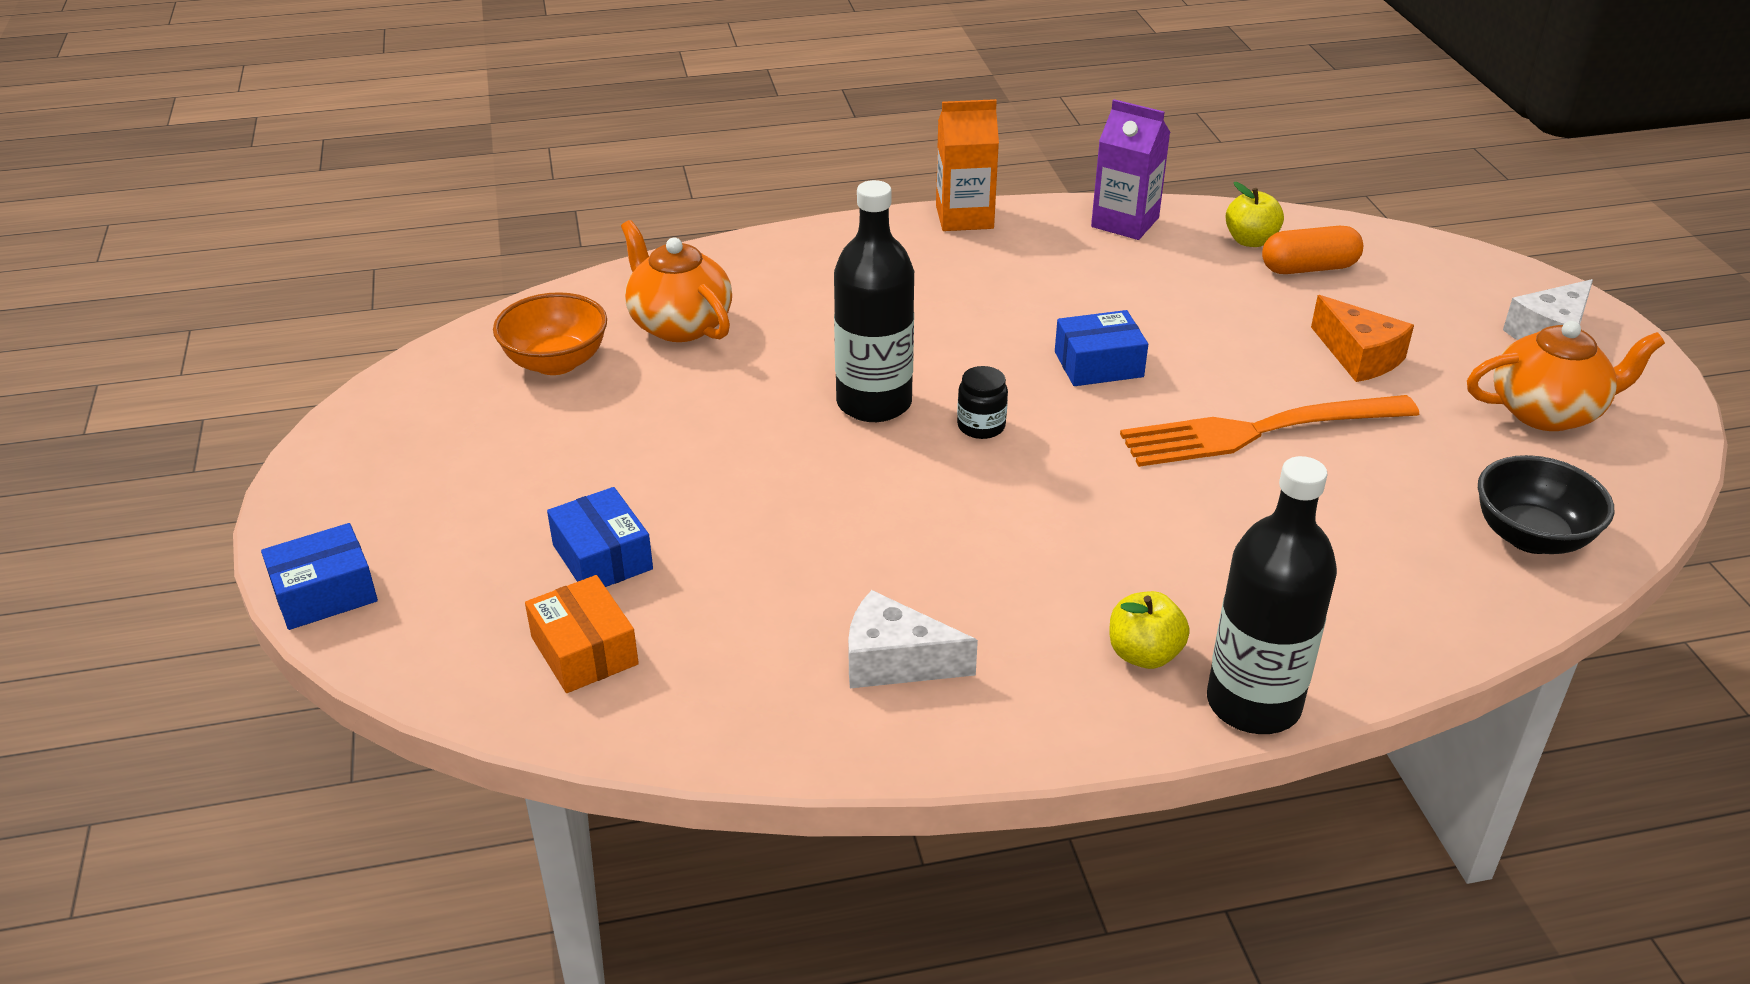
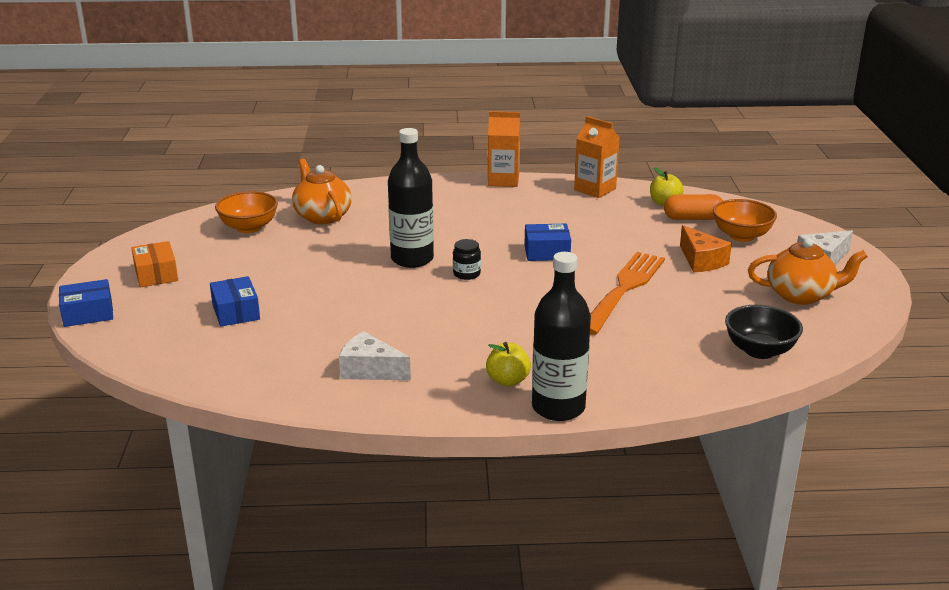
camera: 10 degrees right, 10 degrees down
(584, 651) = (209, 350): orange box -> orange box (156, 274)
(1125, 222) = (595, 189): purple carton -> orange carton
(1258, 431) = (624, 289): orange fork -> orange fork turned 120 degrees clockwise
(1401, 297) = (741, 236): none -> orange bowl

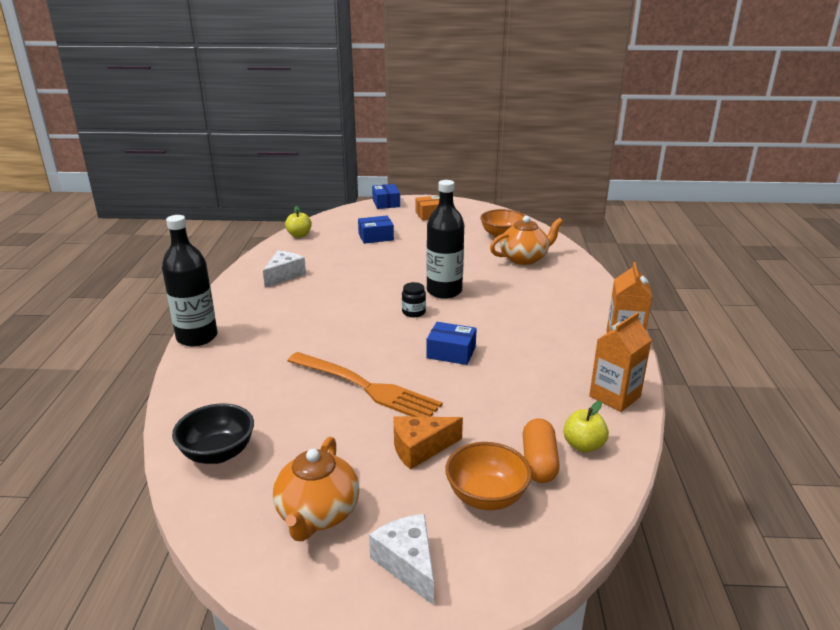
camera: 95 degrees right, 0 degrees up
(508, 380) = (244, 320): yellow apple -> yellow apple (299, 235)
(547, 252) = (451, 352): blue box -> blue box turned 75 degrees counterclockwise

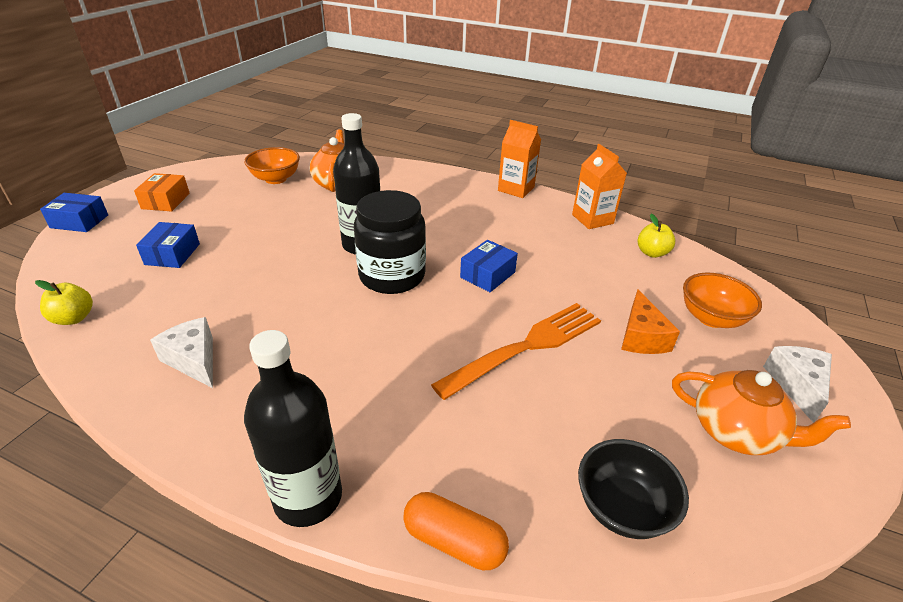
camera: 70 degrees left, 10 degrees up
(408, 563) = (797, 385): white cheese -> white cheese turned 105 degrees clockwise
(413, 312) = (392, 276): black jar -> black jar, size x2.39
(538, 462) = (670, 279): orange capsule -> orange capsule (454, 541)

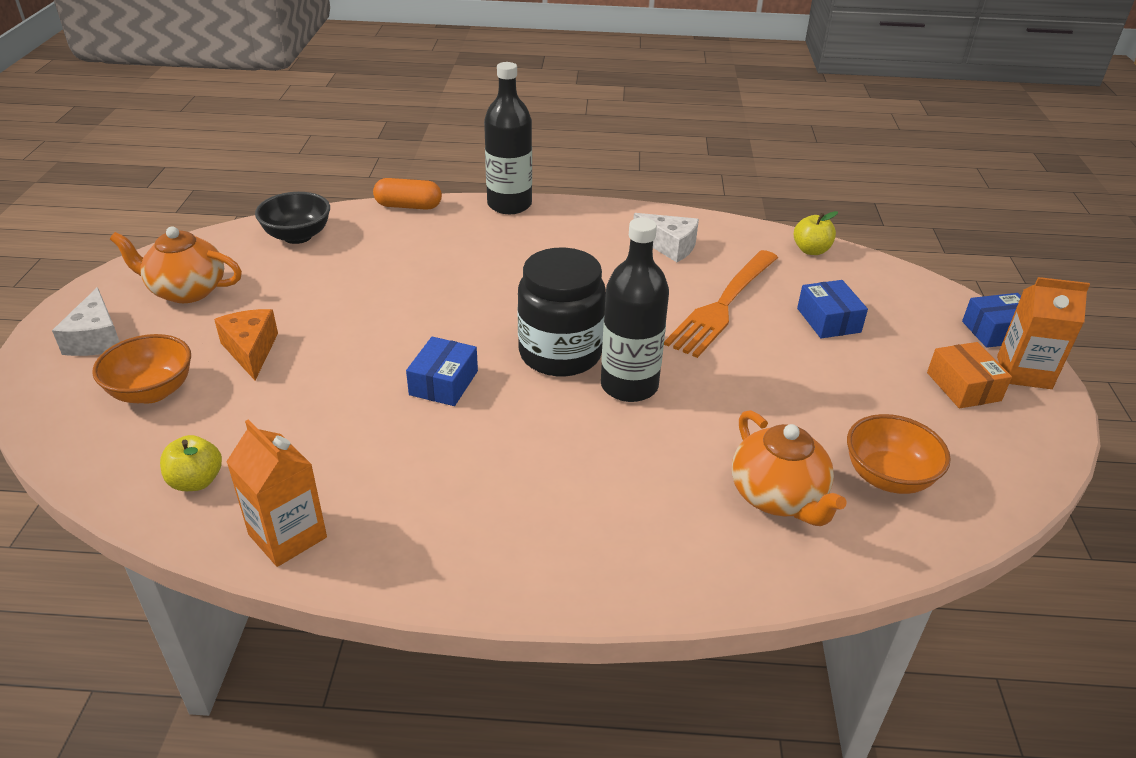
camera: 160 degrees right, 0 degrees up
(516, 189) = (446, 586): orange carton -> orange carton (1024, 372)
(526, 347) = (379, 314): orange fork -> orange fork (723, 305)

